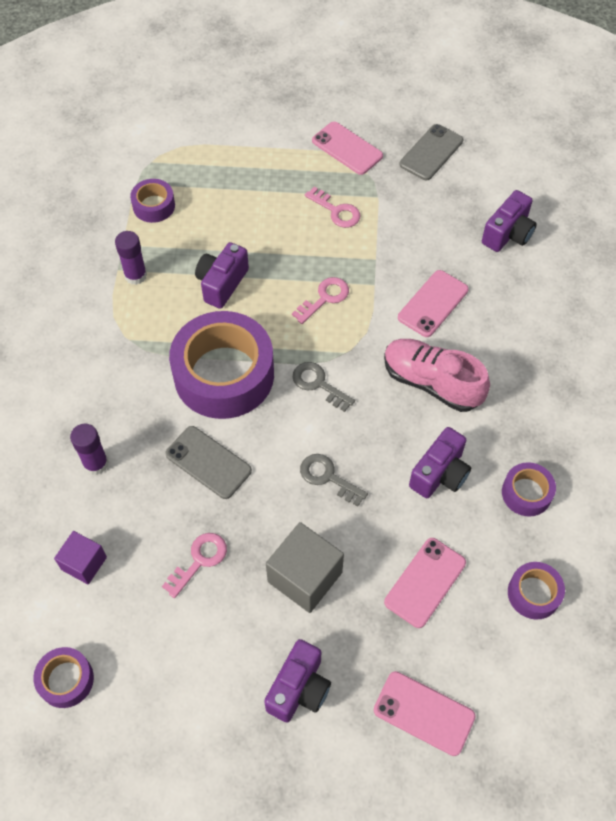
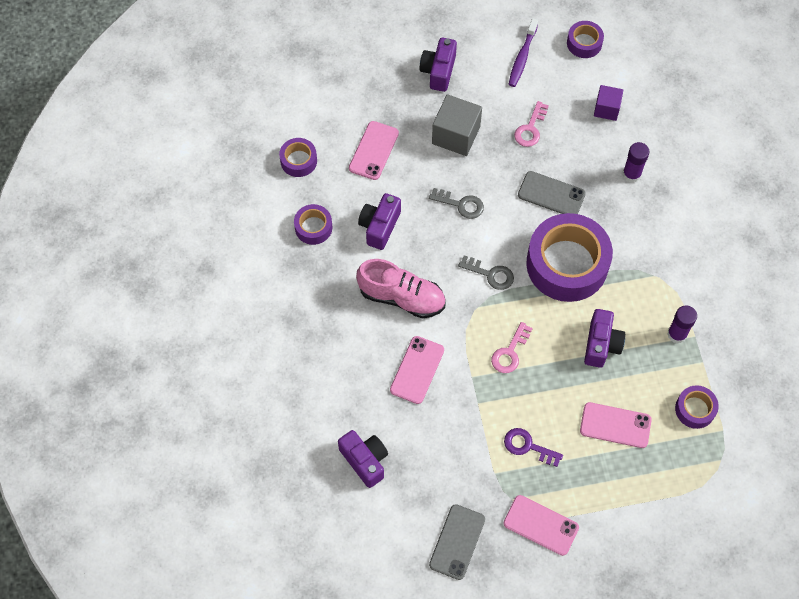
camera: 165 degrees right, 5 degrees up
(167, 679) = (522, 57): none -> purple toothbrush
(336, 211) = (528, 446): pink key -> purple key
(424, 713) = (357, 76): pink phone -> pink phone (615, 425)
(508, 234) = (365, 461): purple camera -> purple camera turned 120 degrees clockwise

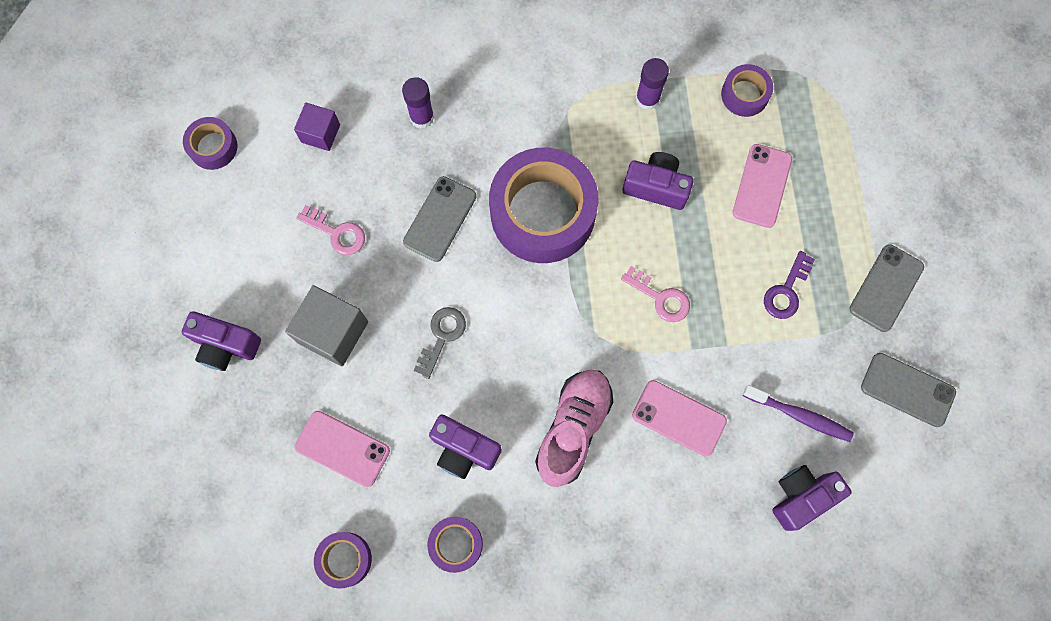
camera: 85 degrees left, 10 degrees up
(490, 274) = (549, 310): grey key -> none
(522, 57) = (222, 230): purple toothbrush -> purple toothbrush (799, 416)
(541, 525) = (886, 288): pink phone -> grey phone

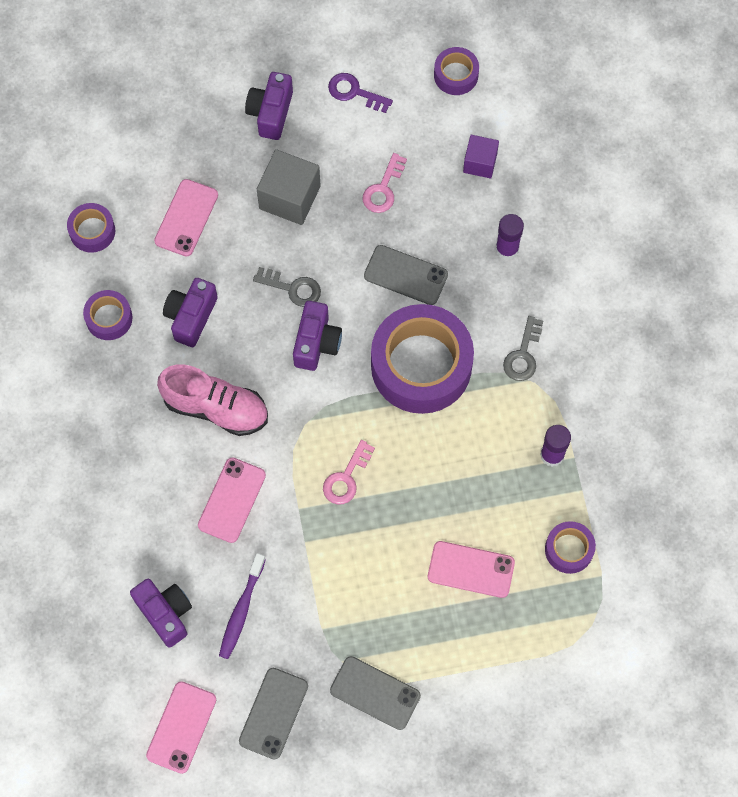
camera: 85 degrees right, 5 degrees down
(539, 114) = (523, 354): none -> grey key
(656, 187) = (458, 468): purple camera -> purple camera (316, 343)
(786, 290) = (364, 596): purple key -> purple key (355, 92)
(923, 486) = (181, 727): none -> pink phone

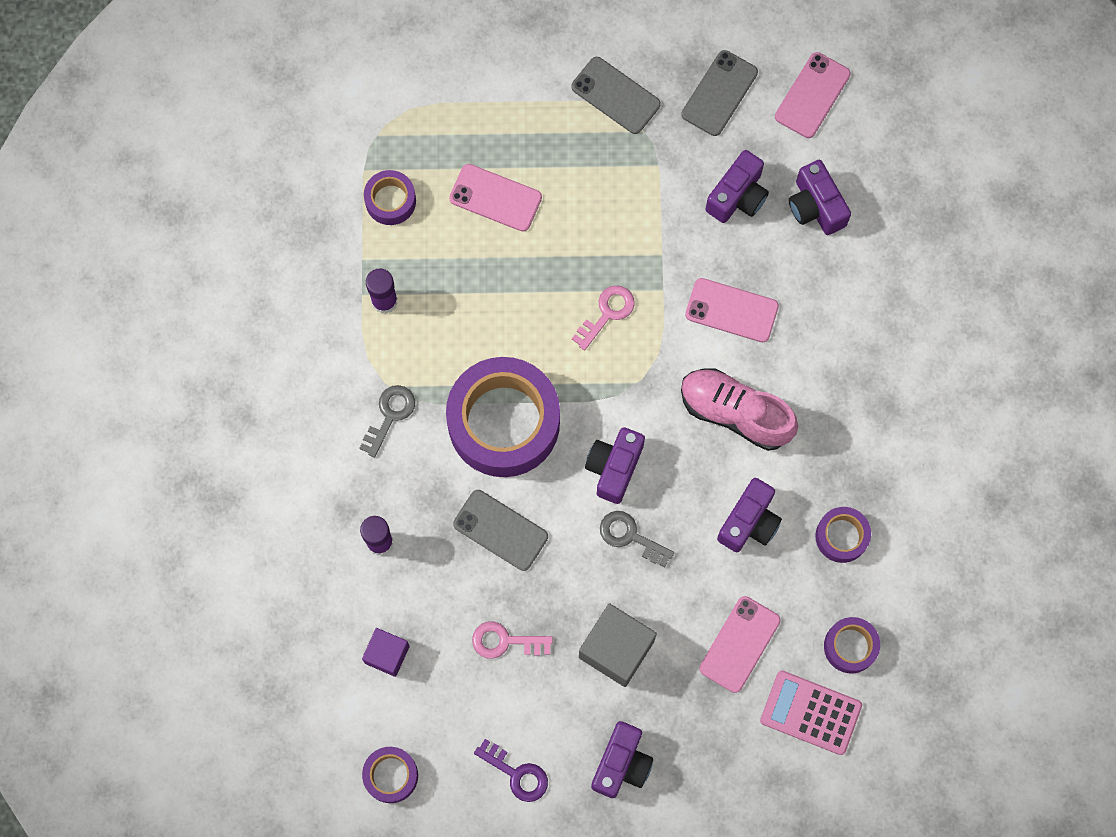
camera: 170 degrees left, 5 degrees up
(120, 175) = (810, 712): none -> pink calculator
(232, 500) = (731, 310): pink phone -> pink phone turned 75 degrees clockwise
(241, 610) = (737, 196): purple toothbrush -> purple camera
(383, 188) = (505, 641): pink key -> pink key turned 120 degrees counterclockwise

